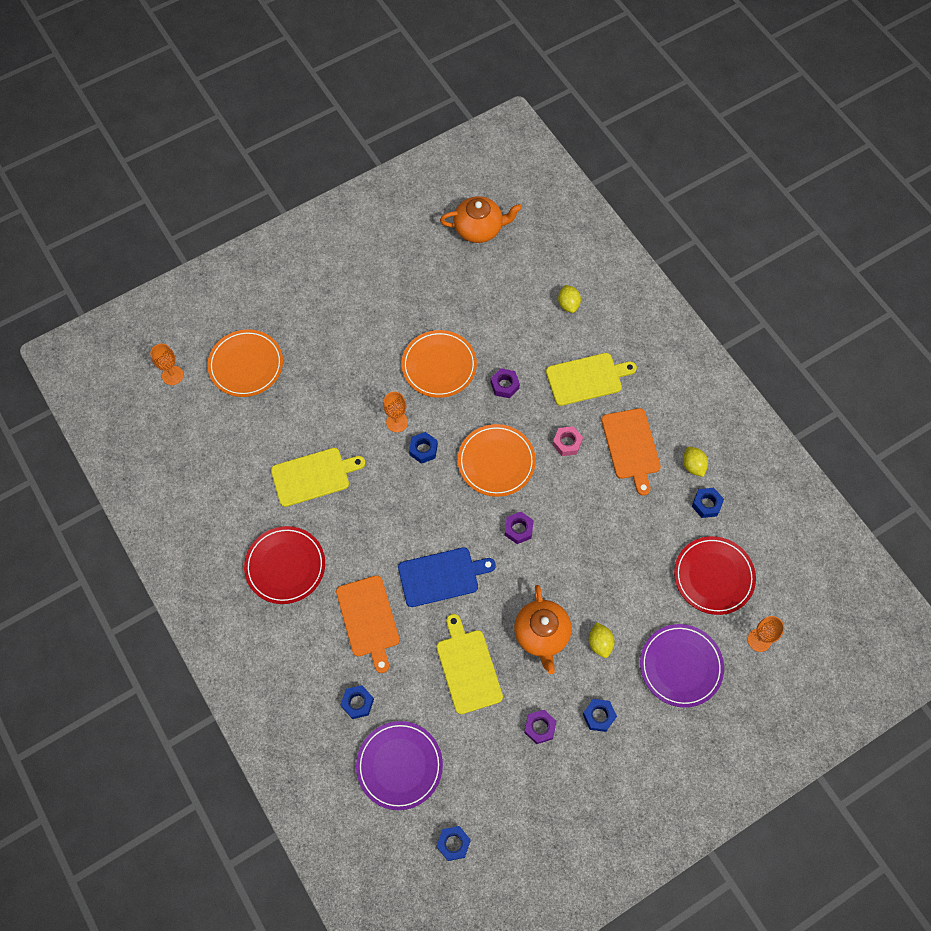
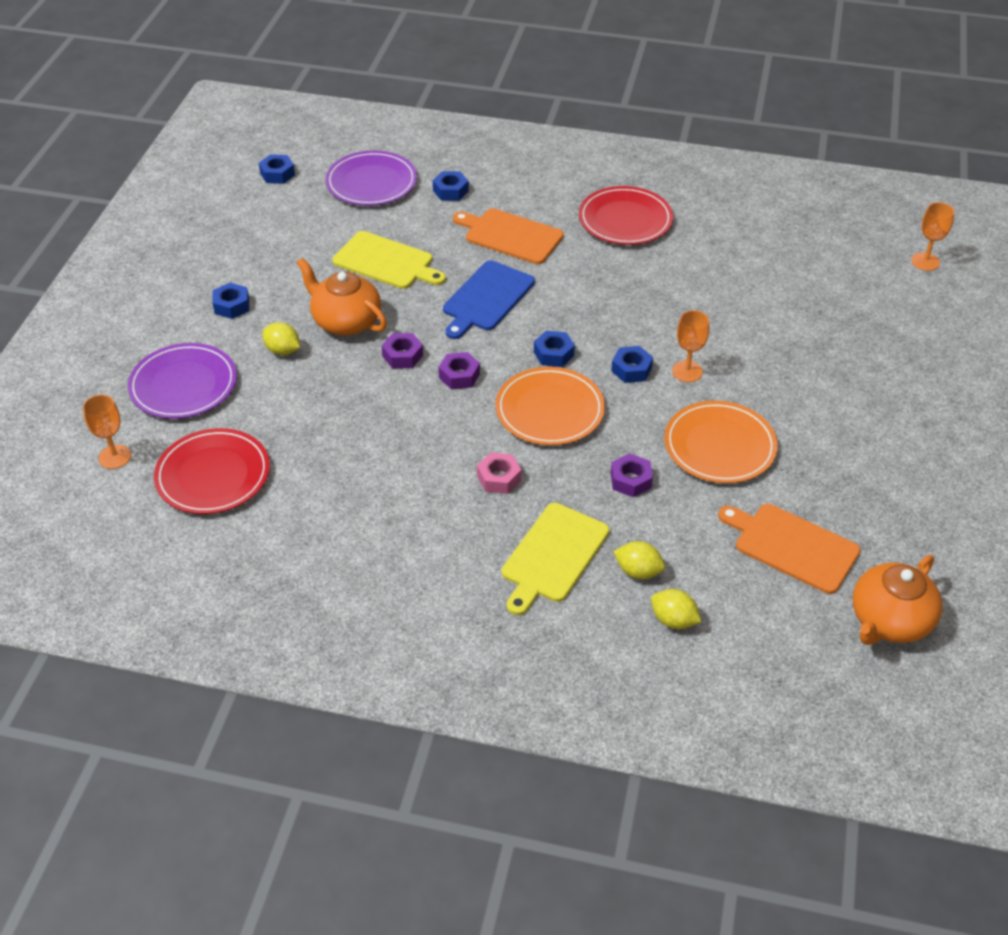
camera: 135 degrees right, 20 degrees down
(246, 365) = (884, 312): orange plate -> none
(313, 476) = (695, 284): yellow cutting board -> none
(539, 727) = (279, 268): purple nut -> purple nut (402, 356)
(631, 447) = (425, 526): orange cutting board -> orange cutting board (792, 546)
(693, 466) = (334, 560): yellow lemon -> yellow lemon (638, 571)
(706, 504) = (282, 534): blue nut -> blue nut (553, 354)

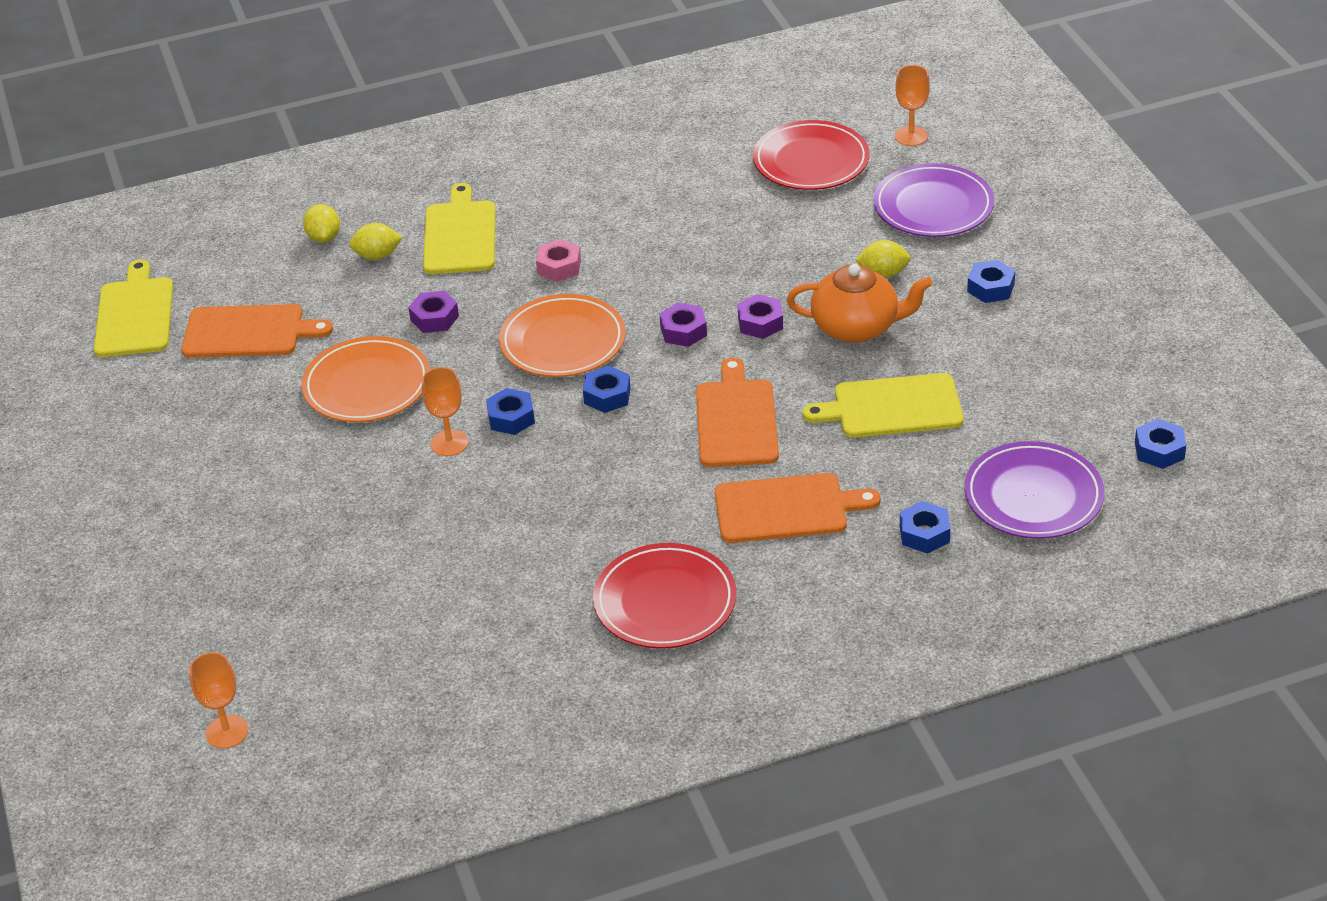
camera: 150 degrees right, 5 degrees down
(486, 298) = (736, 419): blue cutting board -> orange cutting board
(673, 620) = (324, 237): yellow lemon -> yellow lemon turned 75 degrees clockwise
(889, 621) = (135, 314): orange teapot -> yellow cutting board

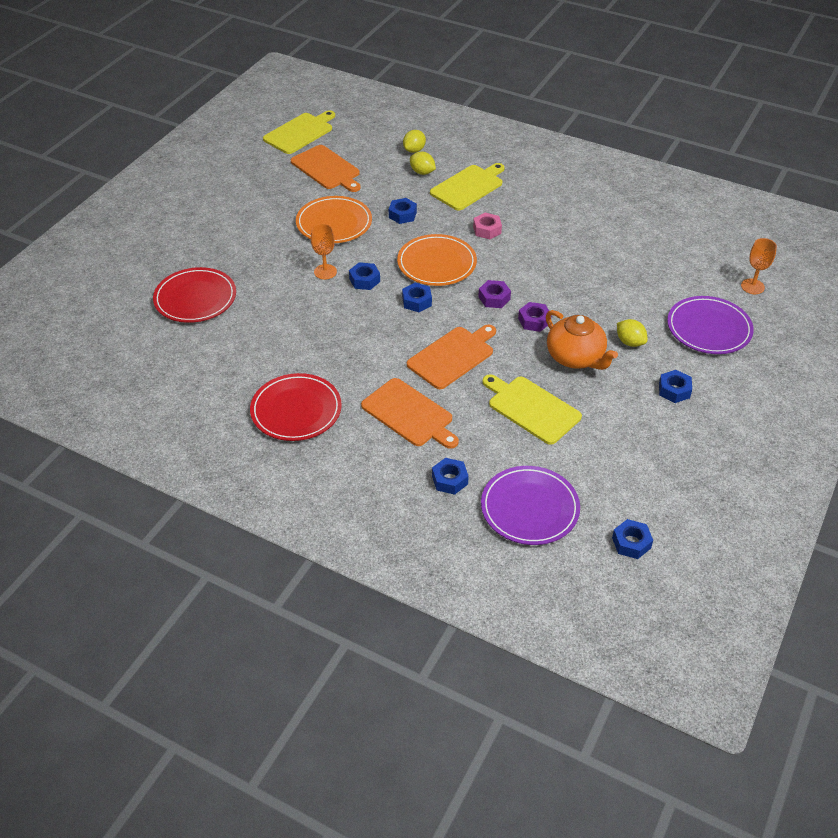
camera: 45 degrees right, 5 degrees up
(227, 732) = (75, 321): orange goblet -> none
(434, 318) = (402, 215): purple nut -> blue nut
(811, 161) = (680, 263): red plate -> red plate (195, 298)

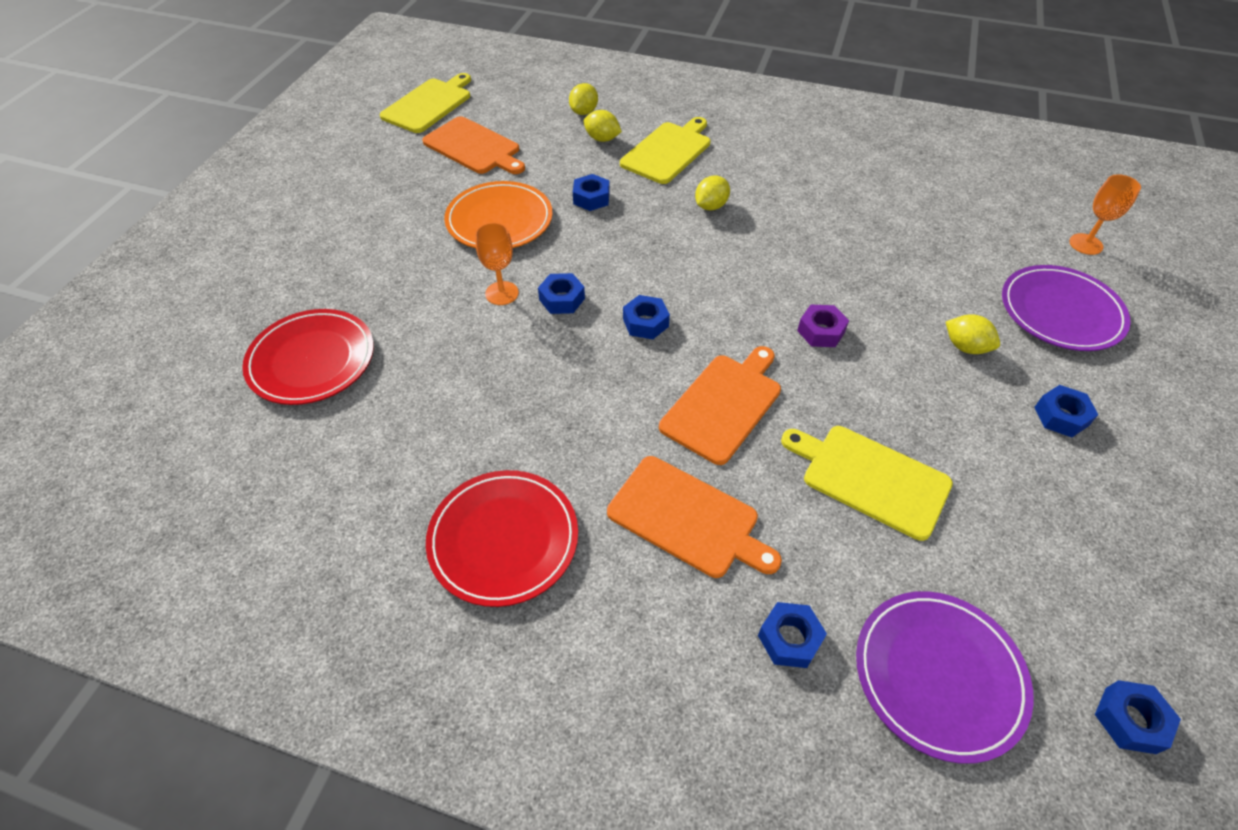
camera: 10 degrees left, 5 degrees up
(436, 263) = (657, 262): orange plate -> none
(487, 230) = (710, 206): pink nut -> yellow lemon
(494, 298) = (753, 304): purple nut -> none
(575, 357) = (901, 382): orange teapot -> none

